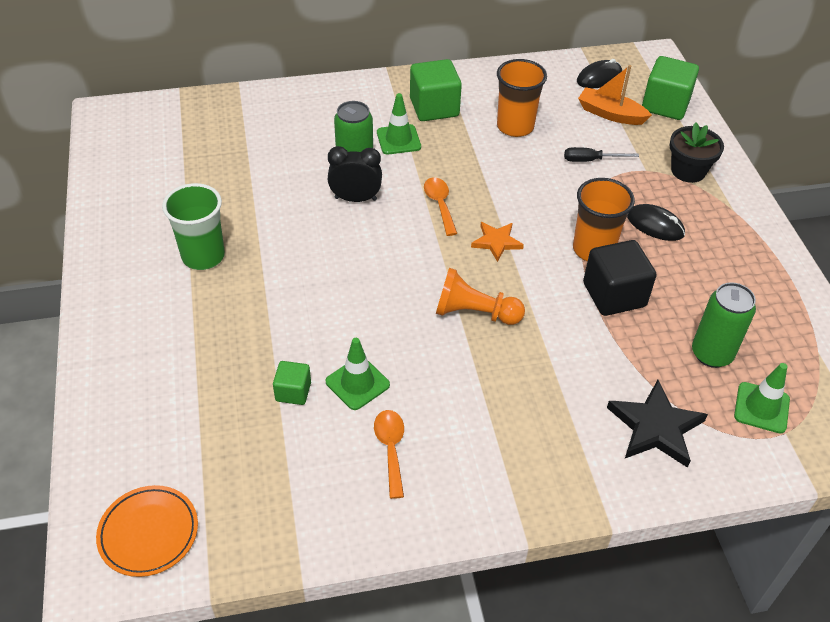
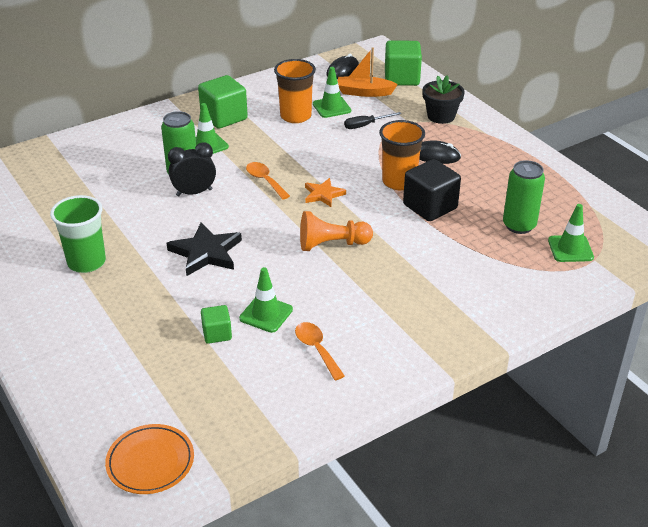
camera: 20 degrees left, 10 degrees down
(562, 125) = (331, 107): none -> green traffic cone
(655, 427) = (504, 281): black star -> black star (206, 252)

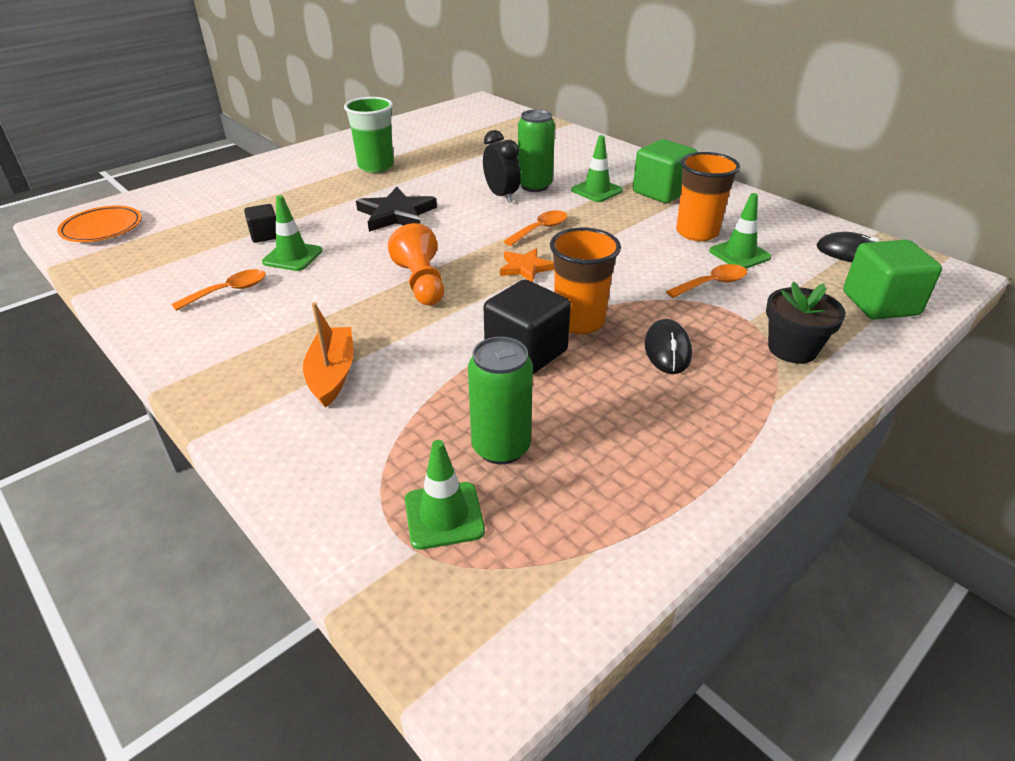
camera: 80 degrees right, 0 degrees up
(217, 334) = (265, 235): green cube -> black cube
(364, 92) = (803, 275): orange boat -> orange boat (332, 374)
(365, 125) = (712, 283): black screwdriver -> orange spoon

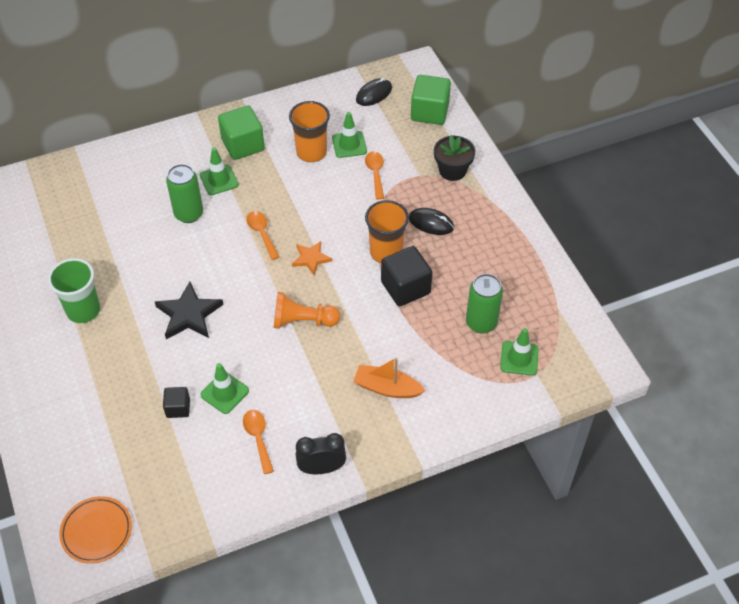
camera: 70 degrees left, 15 degrees up
(501, 195) = (194, 239): black clock -> black clock (321, 468)

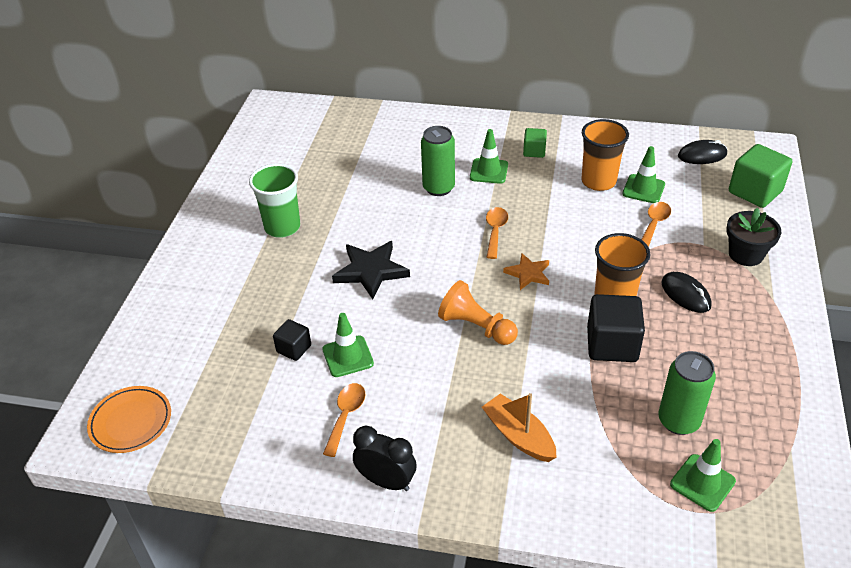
camera: 35 degrees right, 10 degrees down
(243, 145) = (534, 151): green cube -> green cube, size x0.55

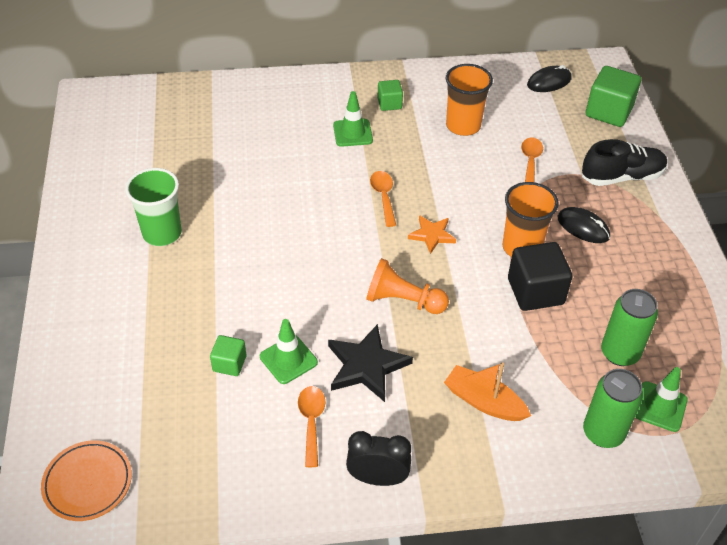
camera: 20 degrees left, 5 degrees up
(294, 349) = (229, 363): black cube -> green cube
(371, 271) = (275, 263): black star -> black star (366, 366)
(438, 188) = (309, 160): green can -> green can (603, 433)
(643, 189) = (508, 126): green traffic cone -> none
(745, 254) = (622, 177): black flower pot -> black shoe

